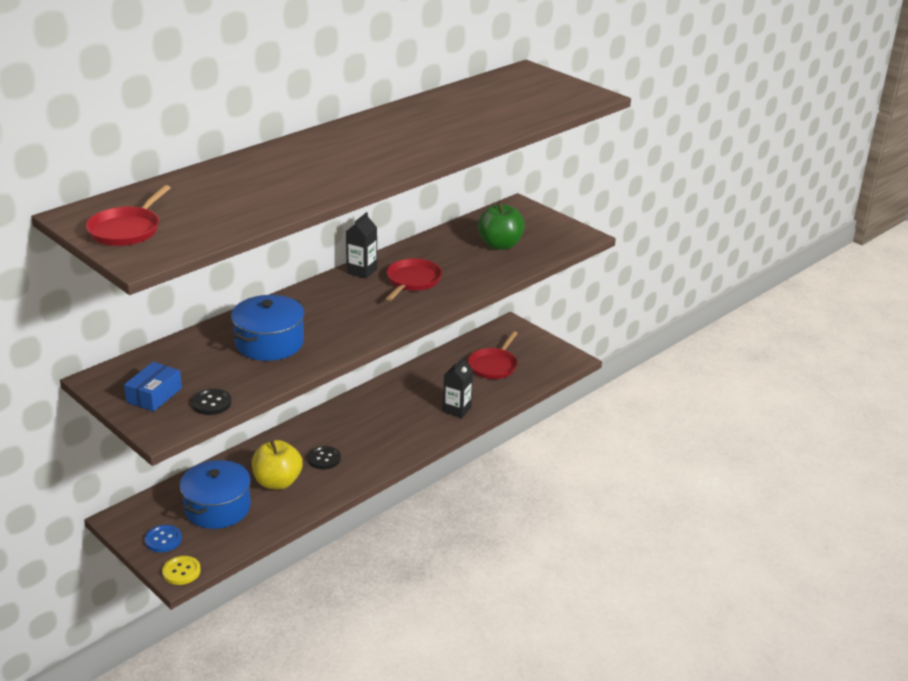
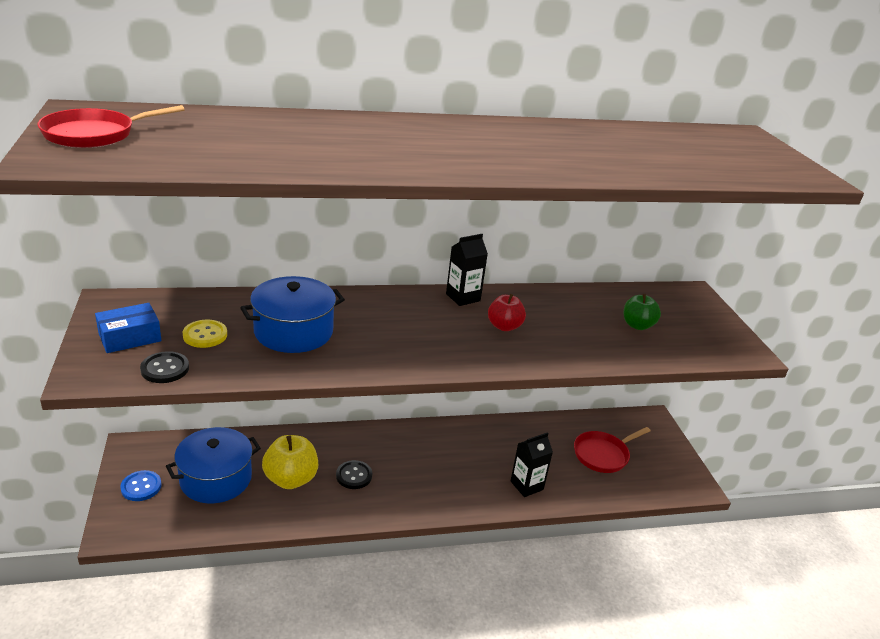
camera: 30 degrees right, 0 degrees up
(181, 571) = (119, 529): yellow button -> yellow button (205, 335)
(412, 281) = (504, 326): red pan -> red apple
(500, 245) = (637, 325): green apple -> green apple, size x0.65

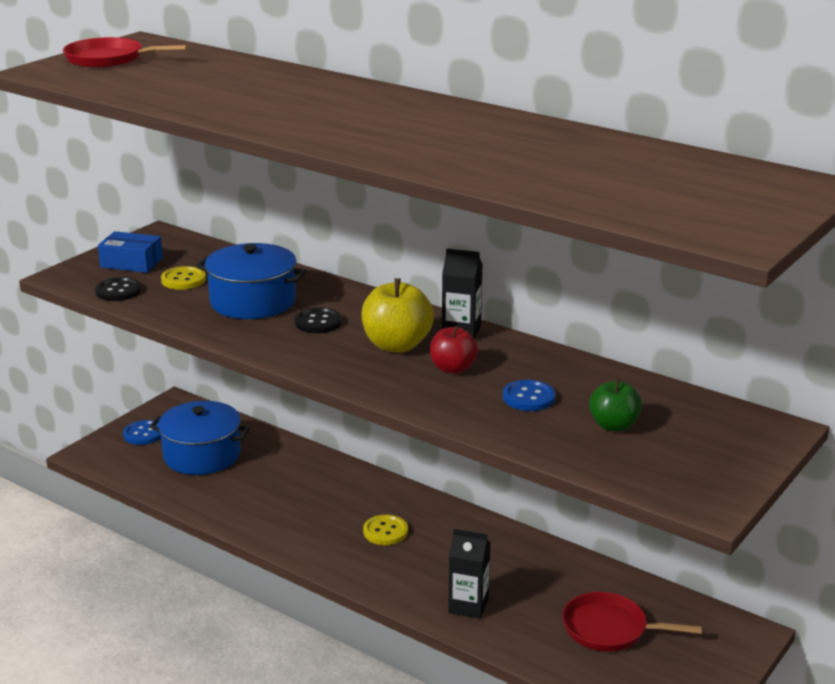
camera: 50 degrees right, 5 degrees down
(291, 479) = (258, 485): yellow apple -> yellow apple (397, 345)
(354, 476) = (313, 510): black button -> black button (318, 322)
(418, 465) = (385, 531): none -> yellow button
(573, 327) = (528, 397): none -> blue button

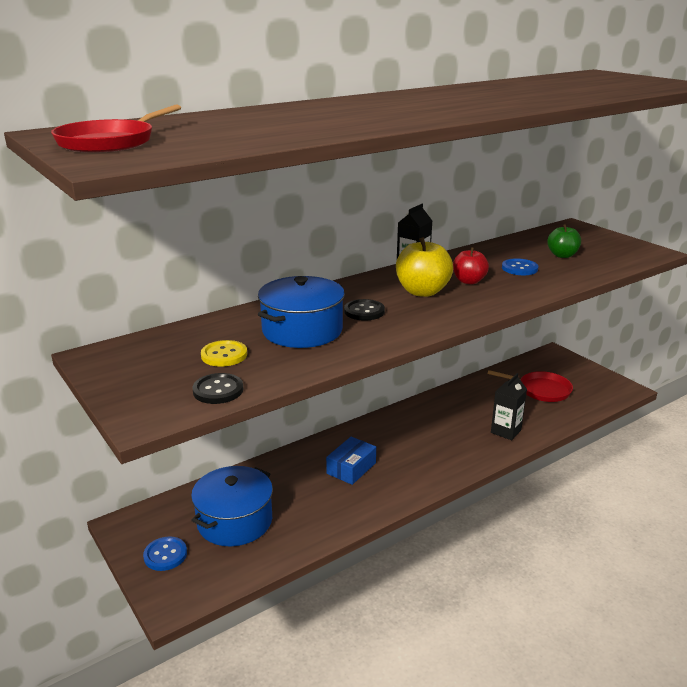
camera: 70 degrees left, 0 degrees up
(131, 263) = (151, 377): blue box -> blue box (351, 468)
(385, 531) = (406, 446): yellow button -> none
(609, 629) = (541, 390): red pan -> red pan turned 105 degrees counterclockwise

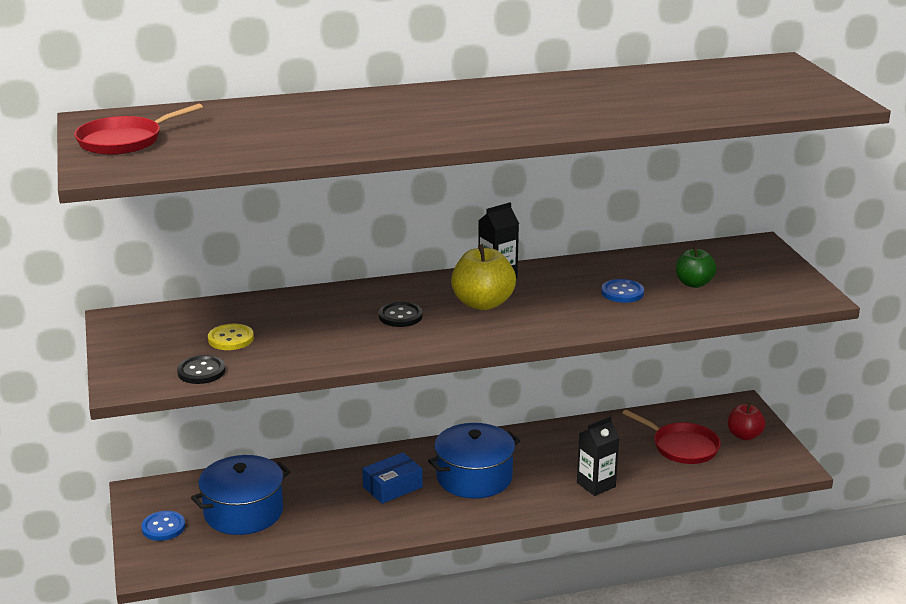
camera: 20 degrees right, 0 degrees up
(302, 330) = (322, 326): blue pot -> blue pot (474, 477)
(469, 281) = (546, 299): red apple -> red apple (744, 435)

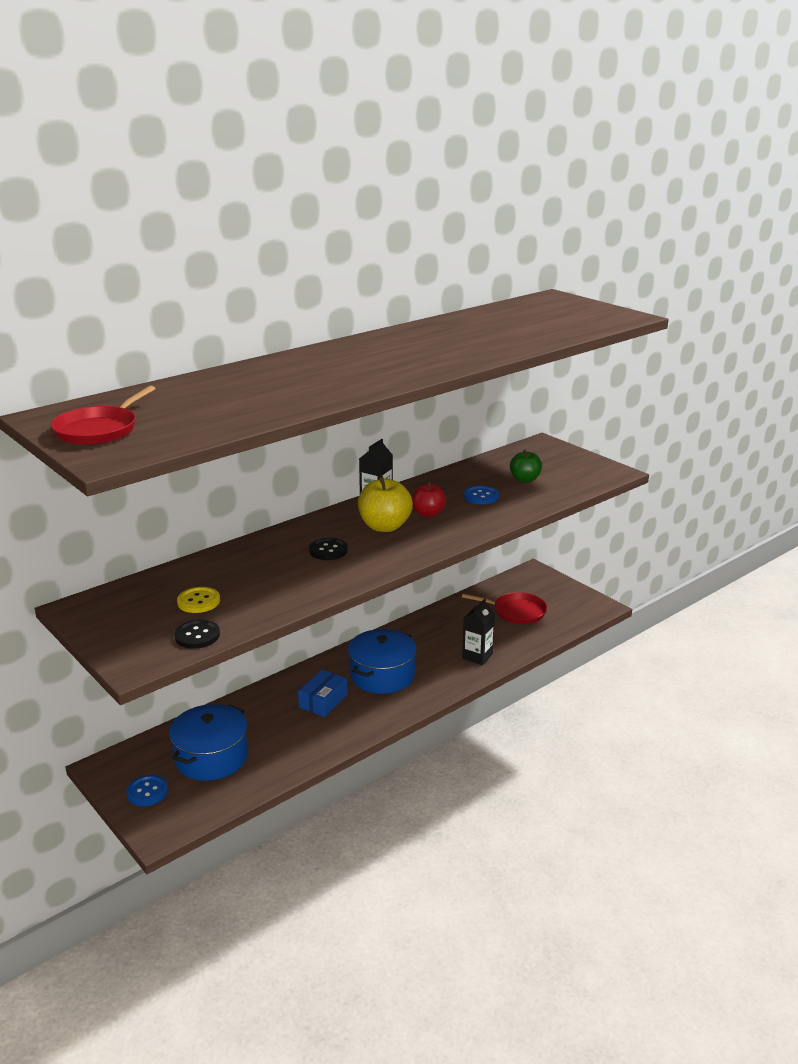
camera: 25 degrees left, 0 degrees up
(744, 435) = (552, 593): red apple -> red apple (428, 513)

